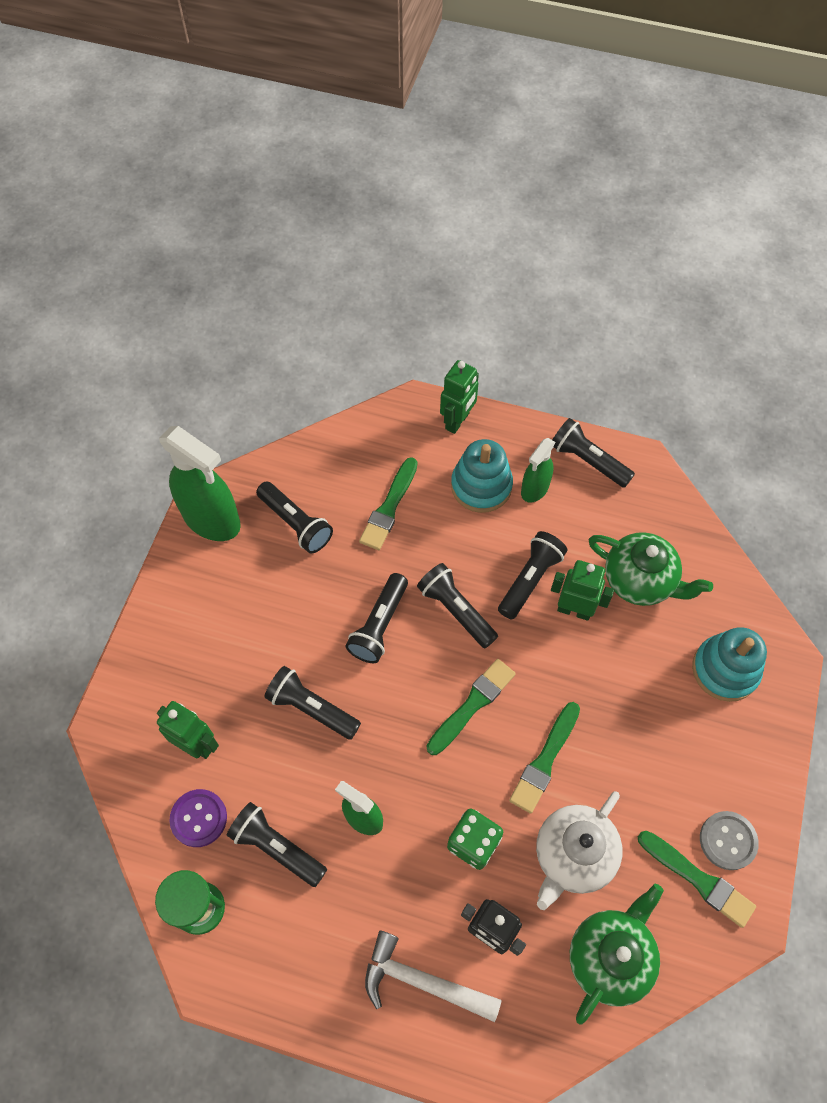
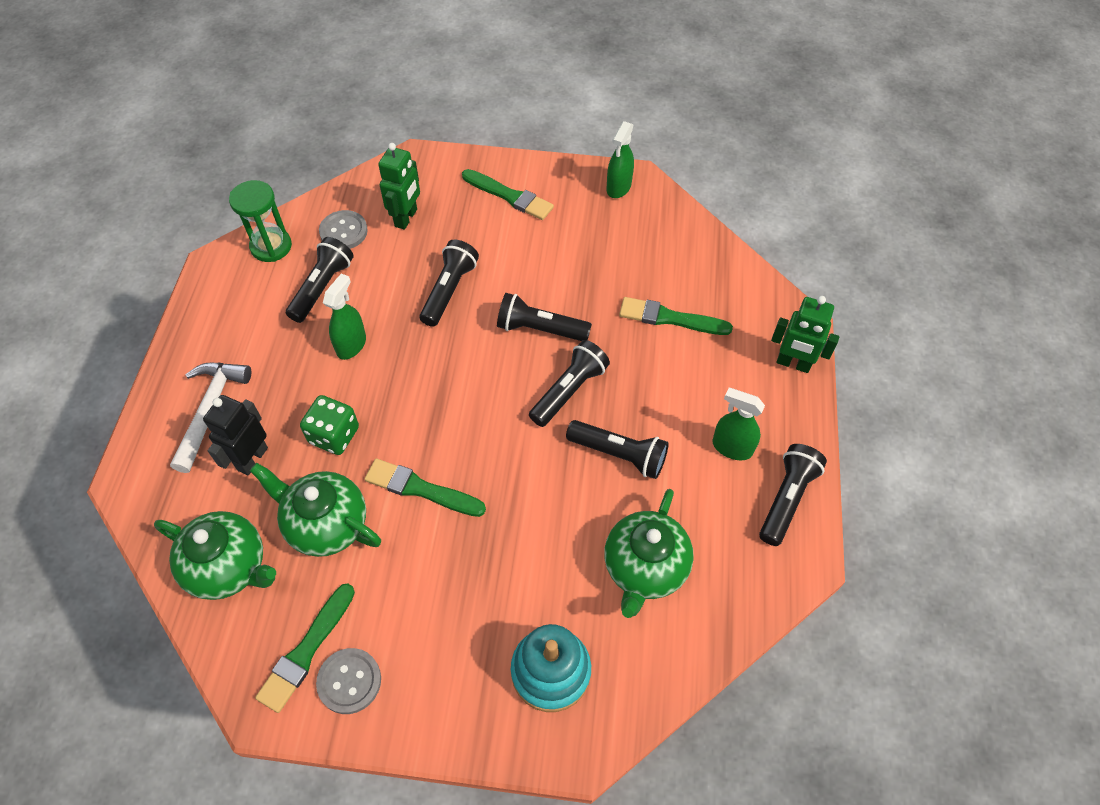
camera: 80 degrees right, 5 degrees down
(199, 818) = (343, 231): purple button -> grey button
(212, 519) = (618, 187): green spray bottle -> green spray bottle, size x0.56
(295, 523) = (631, 248): black flashlight -> none
(472, 705) = (470, 417): green brush -> green brush (509, 196)
(481, 486) = (719, 395): turquoise stacking toy -> none
(573, 855) = (326, 524): white teapot -> green teapot
(574, 610) = (593, 501): green robot -> none

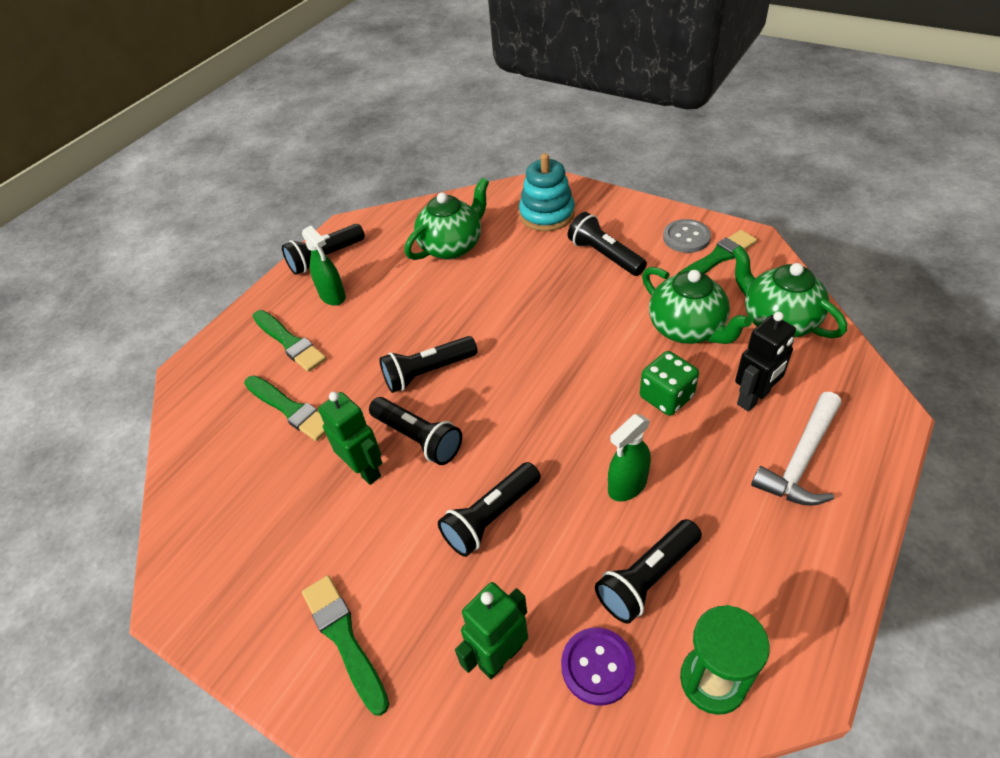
camera: 150 degrees left, 10 degrees down
(343, 231) = (597, 666): grey button -> purple button
(421, 489) = (596, 333): green brush -> green brush (289, 342)
(618, 187) = (205, 595): green spray bottle -> none
(619, 454) = (420, 314): black flashlight -> black flashlight (604, 256)
(793, 364) = (228, 339): green robot -> green robot (365, 470)

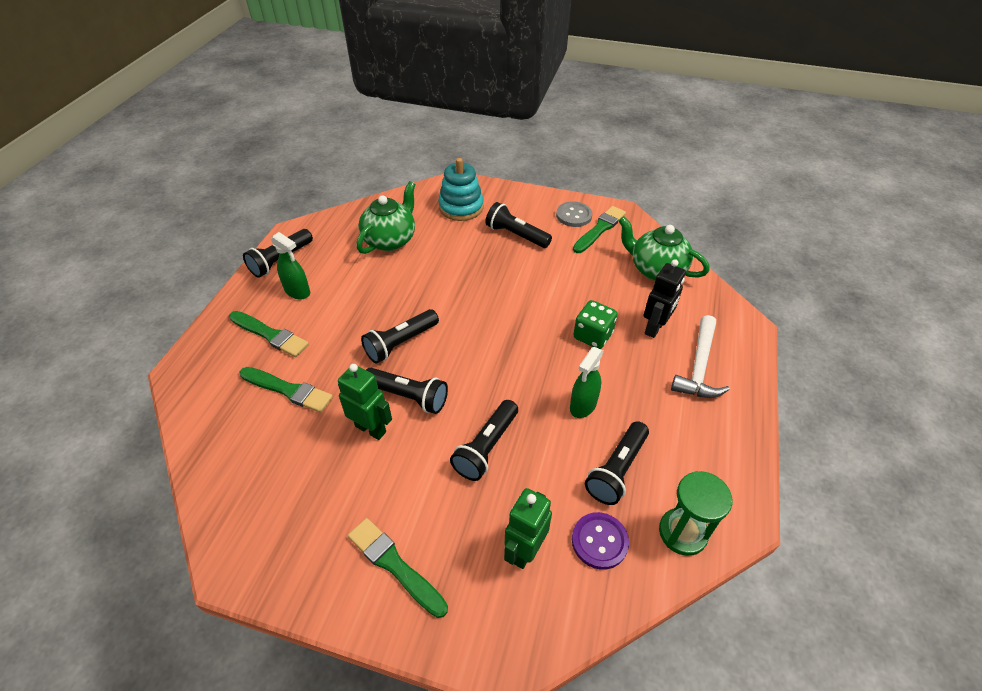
camera: 20 degrees left, 0 degrees up
(687, 329) = (593, 283): green teapot -> none

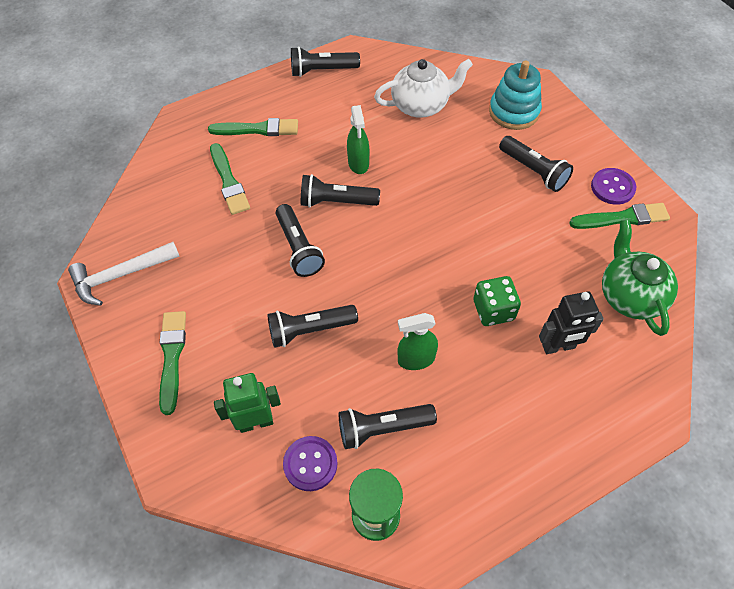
camera: 45 degrees right, 10 degrees up
(270, 335) = (257, 129): green brush -> green brush turned 75 degrees counterclockwise
(298, 292) = (308, 106): green spray bottle -> green spray bottle (358, 163)
(371, 429) = (250, 252): green robot -> none
(390, 240) = (421, 105): green teapot -> white teapot
(516, 235) = (533, 171): black flashlight -> black flashlight turned 150 degrees clockwise
(574, 215) = (612, 187): grey button -> purple button
(699, 366) = (556, 411): white hammer -> white hammer (120, 275)

